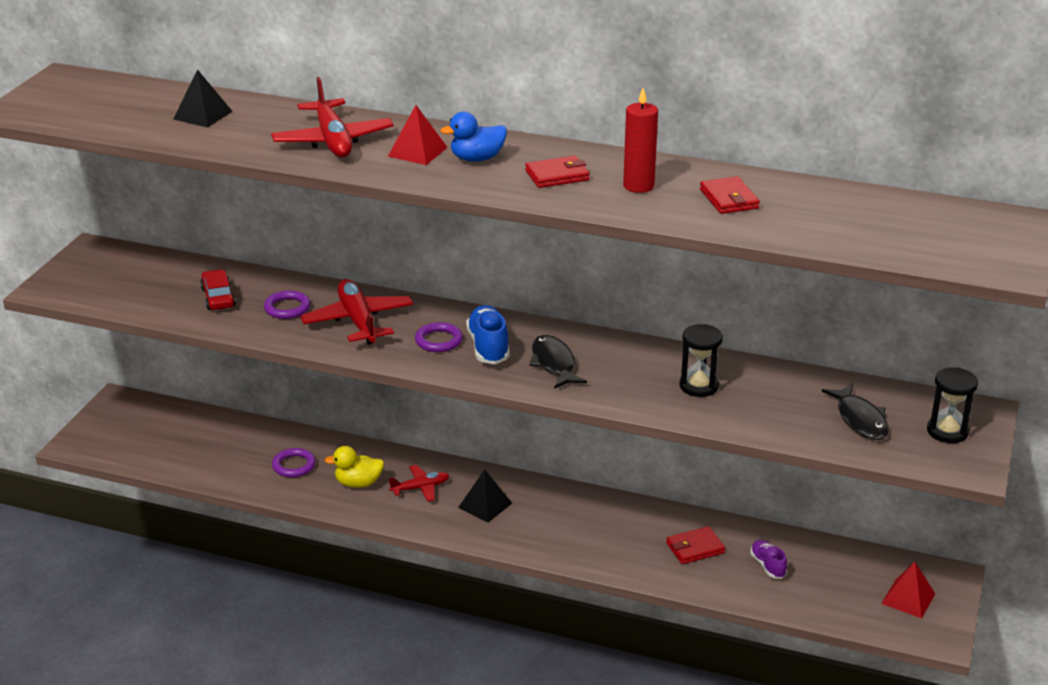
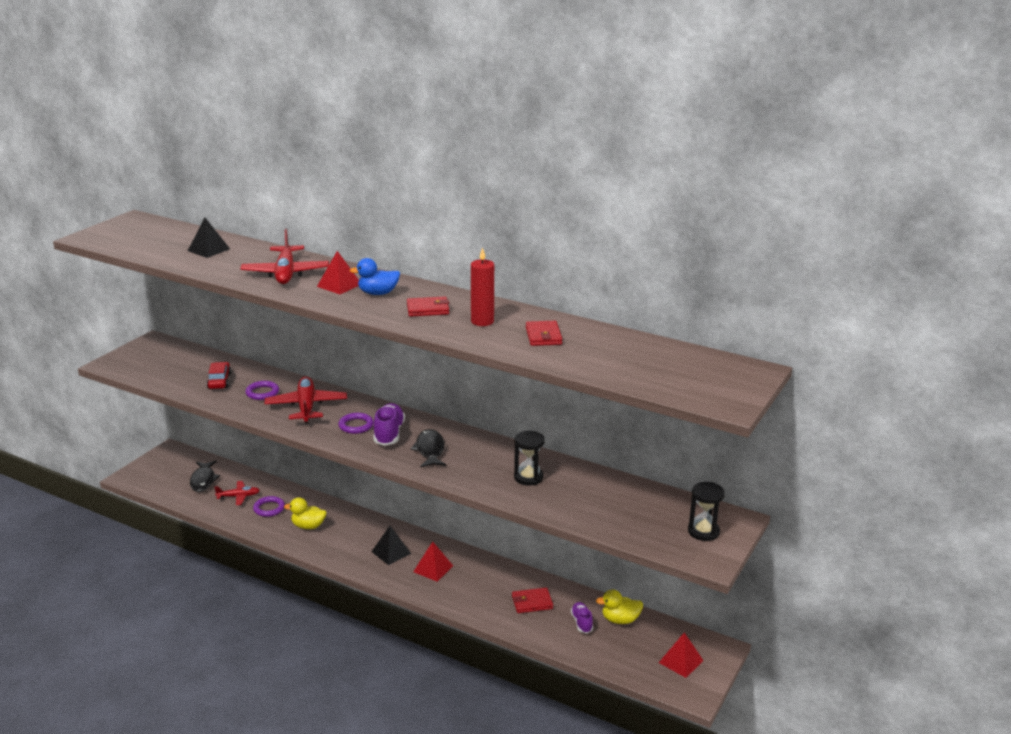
camera: 10 degrees right, 5 degrees down
(420, 488) = (350, 534): red plane -> red plane (238, 496)
(488, 347) = (389, 434): blue shoe -> purple shoe
(549, 520) = (433, 568): none -> red pyramid
(814, 556) = (620, 620): none -> yellow duck
(860, 420) = (639, 515): black fish -> black fish (203, 480)

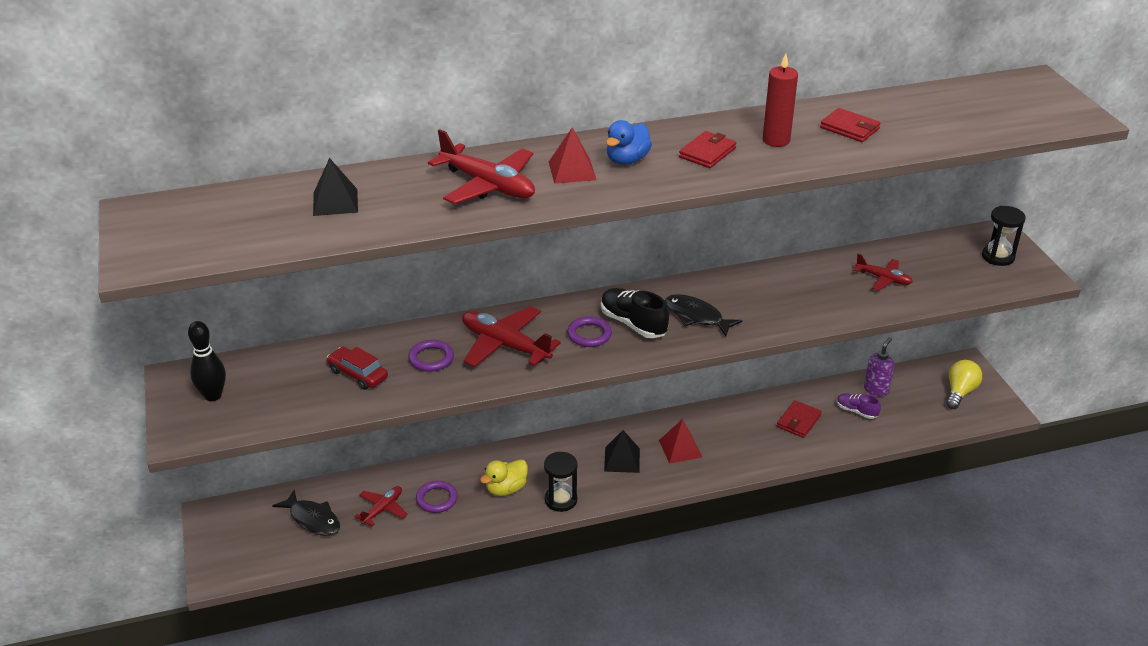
camera: 45 degrees left, 10 degrees up
(150, 356) = (213, 396): none -> black bowling pin
(389, 434) = (633, 324): purple shoe -> black shoe
(528, 477) = (814, 291): black hourglass -> black hourglass (561, 500)
(589, 497) = (883, 279): none -> red plane
(620, 620) = (876, 389): yellow duck -> purple soap dispenser
(681, 661) = (960, 392): red pyramid -> yellow light bulb

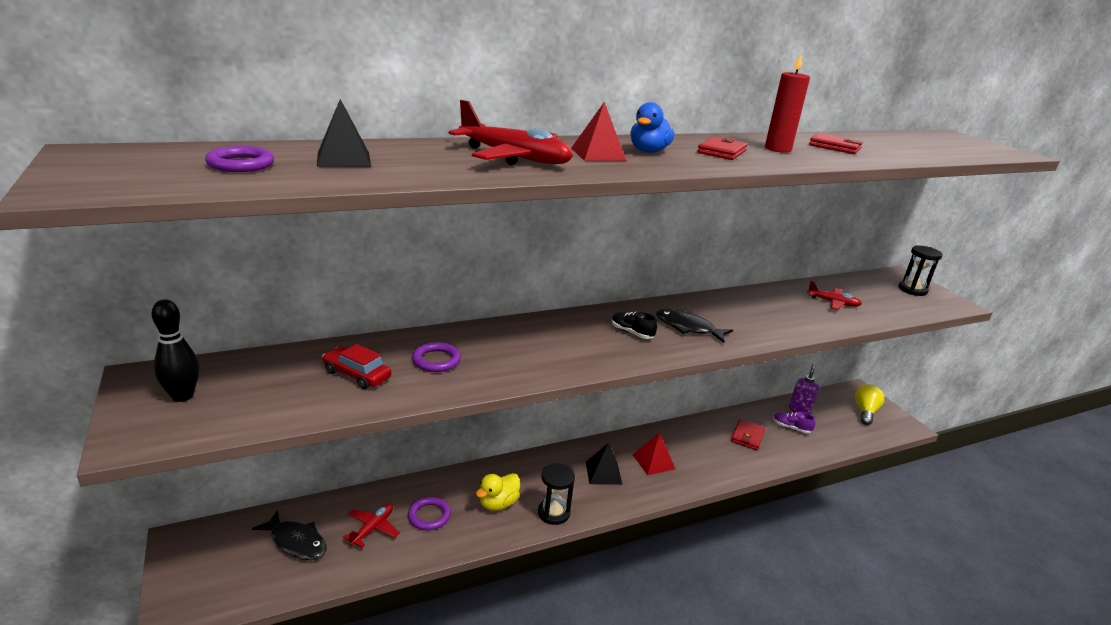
camera: 10 degrees left, 10 degrees down
(505, 345) = (511, 349): red plane -> none
(589, 334) = (593, 341): purple ring -> purple ring (241, 164)
(633, 324) = (632, 333): black shoe -> black shoe, size x0.61

